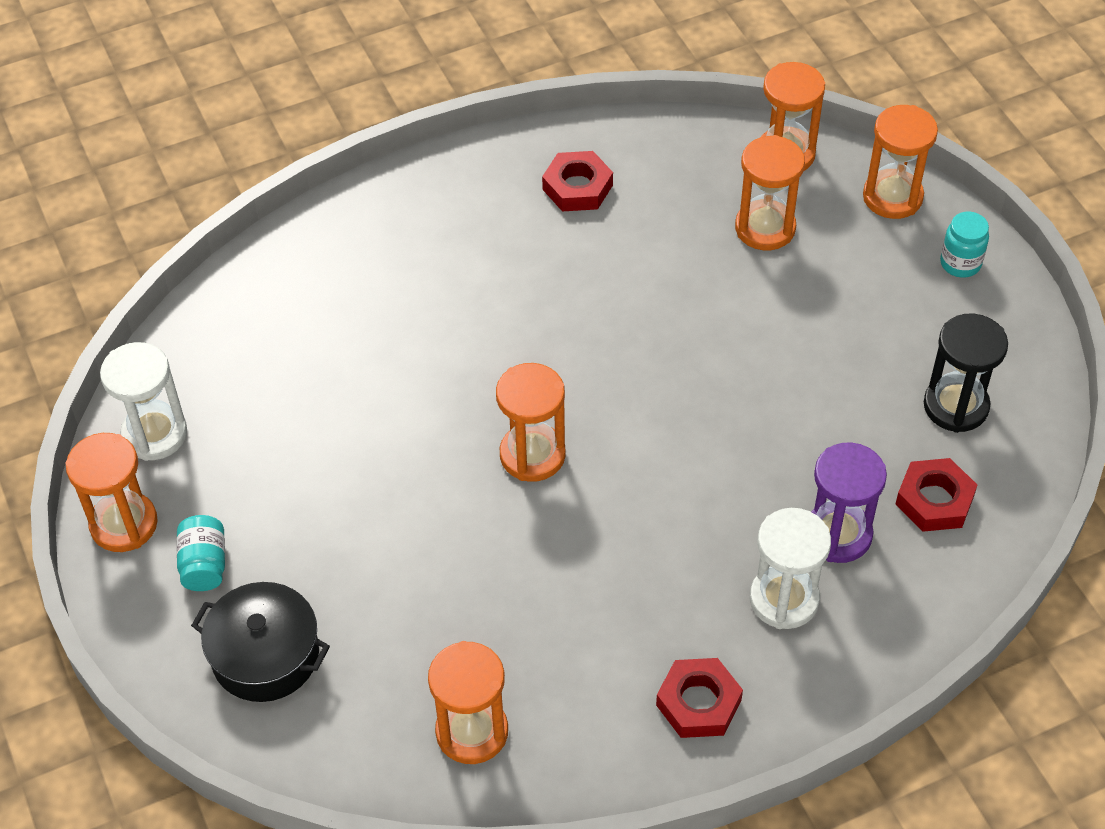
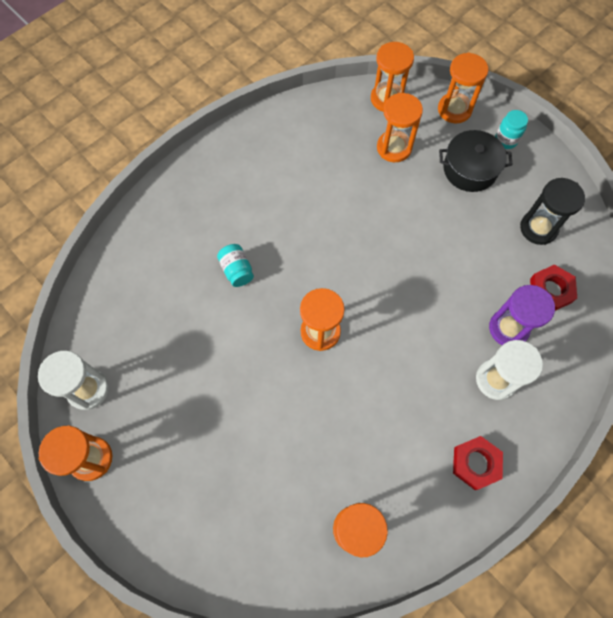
camera: 20 degrees left, 15 degrees up
(204, 564) = (152, 470): turquoise jar -> turquoise jar (237, 270)
(265, 655) = (212, 520): black pot -> black pot (470, 169)
(577, 187) = (280, 151): red nut -> none

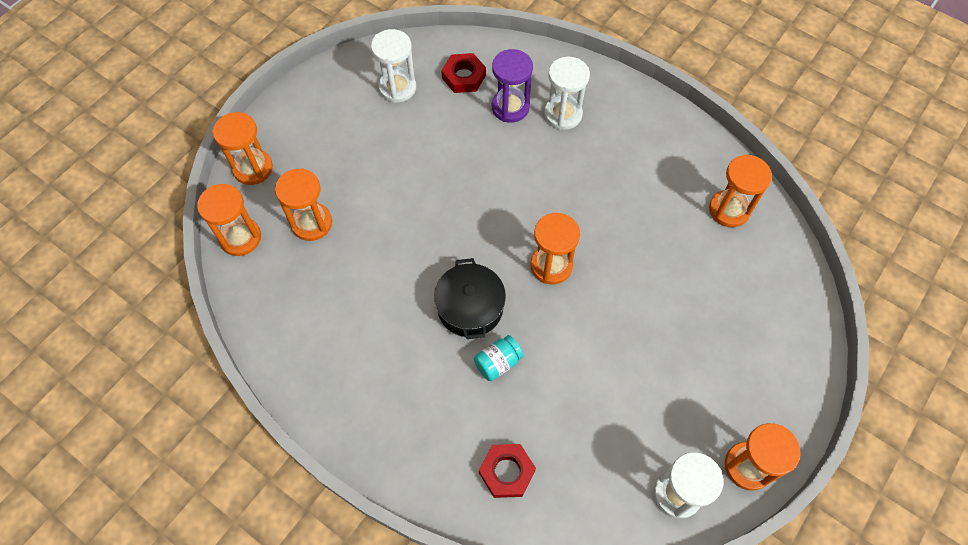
camera: 100 degrees left, 5 degrees down
(470, 169) = (333, 149): black pot -> black pot (470, 307)
(475, 463) = (643, 125): red nut -> red nut (507, 472)
(506, 140) = (291, 119): turquoise jar -> none
(538, 228) = (397, 88): black hourglass -> white hourglass

